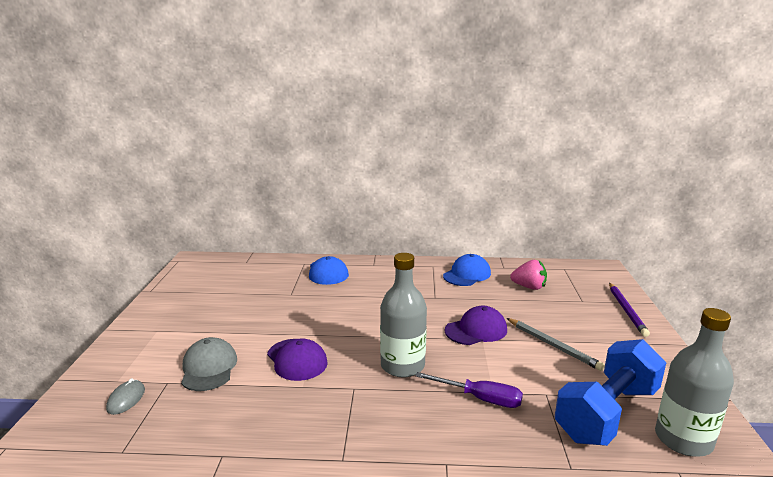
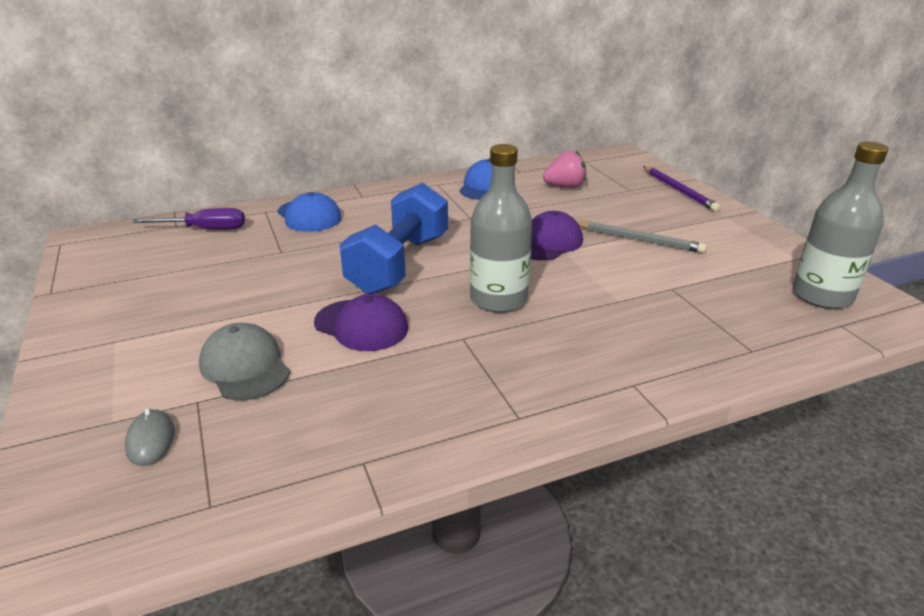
camera: 25 degrees left, 10 degrees up
(480, 398) = (612, 310): purple screwdriver -> purple screwdriver (205, 229)
(607, 413) = (741, 291): blue dumbbell -> blue dumbbell (399, 264)

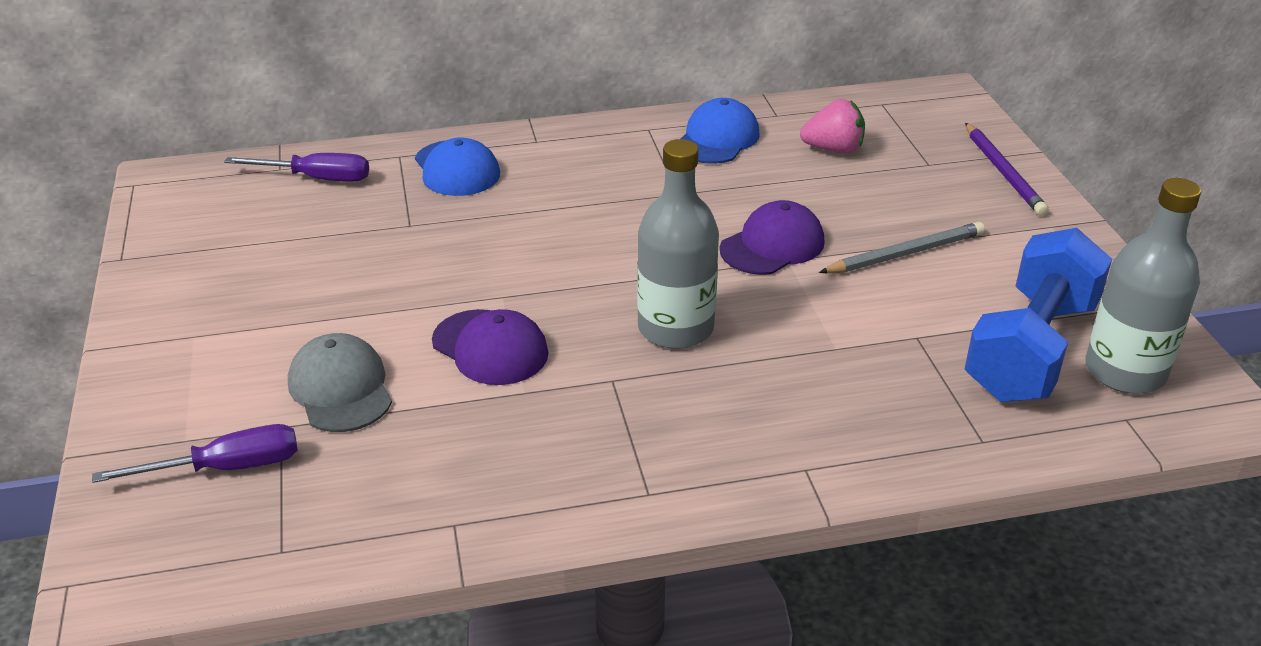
camera: 10 degrees right, 5 degrees up
(151, 440) = (226, 468): grey mouse -> purple screwdriver
(399, 264) = (559, 260): blue dumbbell -> blue dumbbell (1030, 349)
(639, 239) = (905, 253): grey pencil -> grey pencil turned 60 degrees counterclockwise

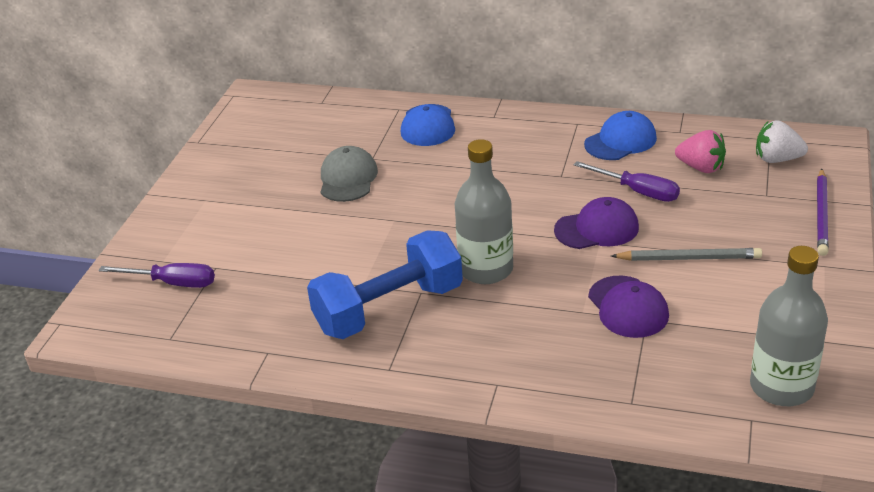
camera: 30 degrees right, 0 degrees up
(316, 178) = (338, 114): purple screwdriver -> purple screwdriver (637, 191)
(341, 388) = (262, 253): grey cap -> grey cap (348, 178)
(490, 348) = (363, 251): purple cap -> purple cap (628, 307)
(907, 123) = (777, 159): none -> white strawberry
(1030, 349) = (722, 351): blue dumbbell -> blue dumbbell (389, 308)

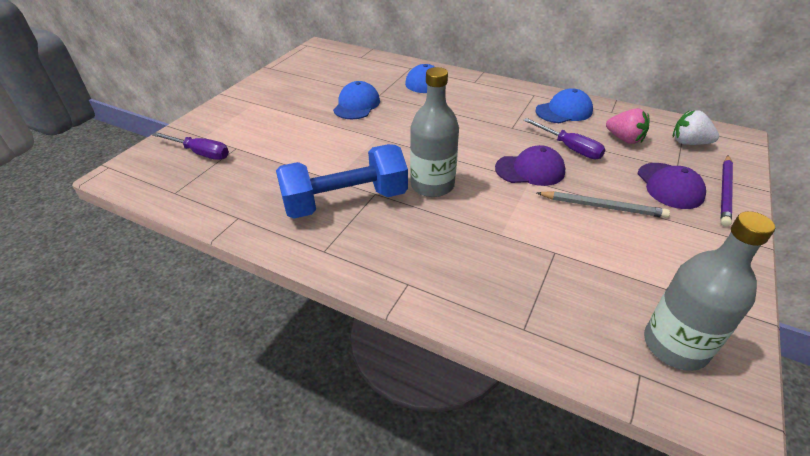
camera: 10 degrees right, 5 degrees up
(348, 178) = (356, 105): grey cap -> blue cap
(628, 307) = (541, 238): purple cap -> purple cap (669, 186)

